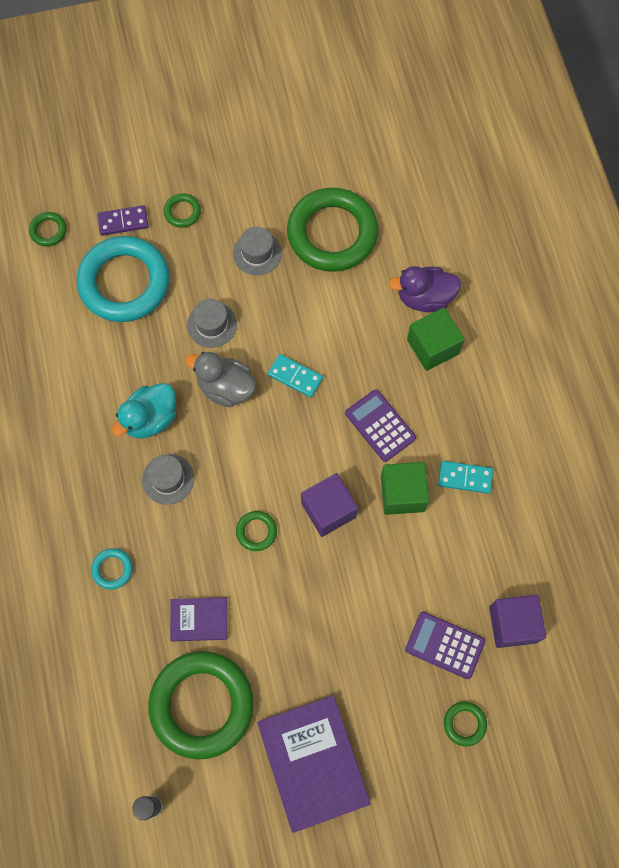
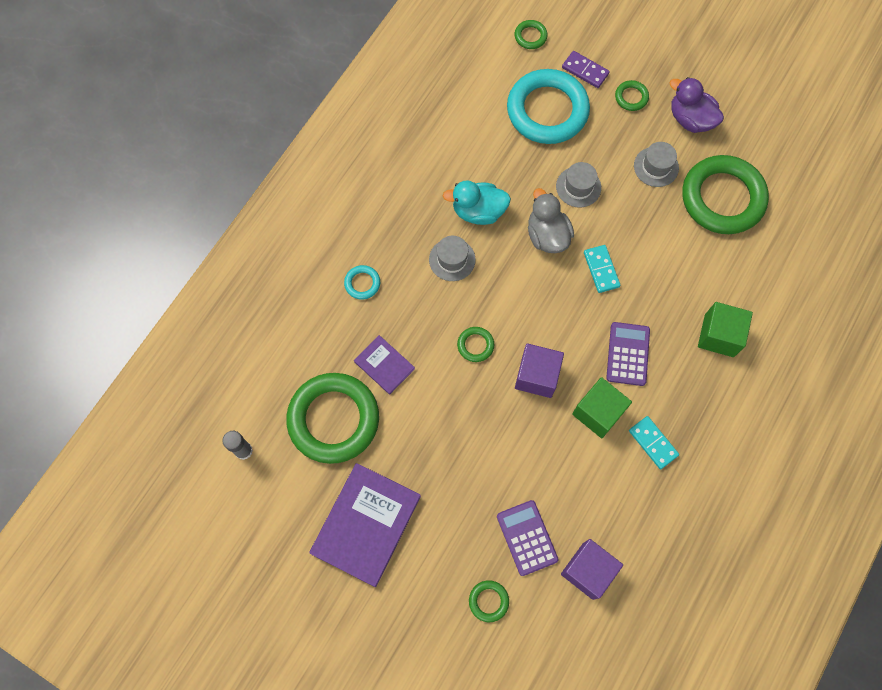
camera: 45 degrees right, 0 degrees up
(424, 298) = (746, 298): purple duck -> purple duck (690, 119)

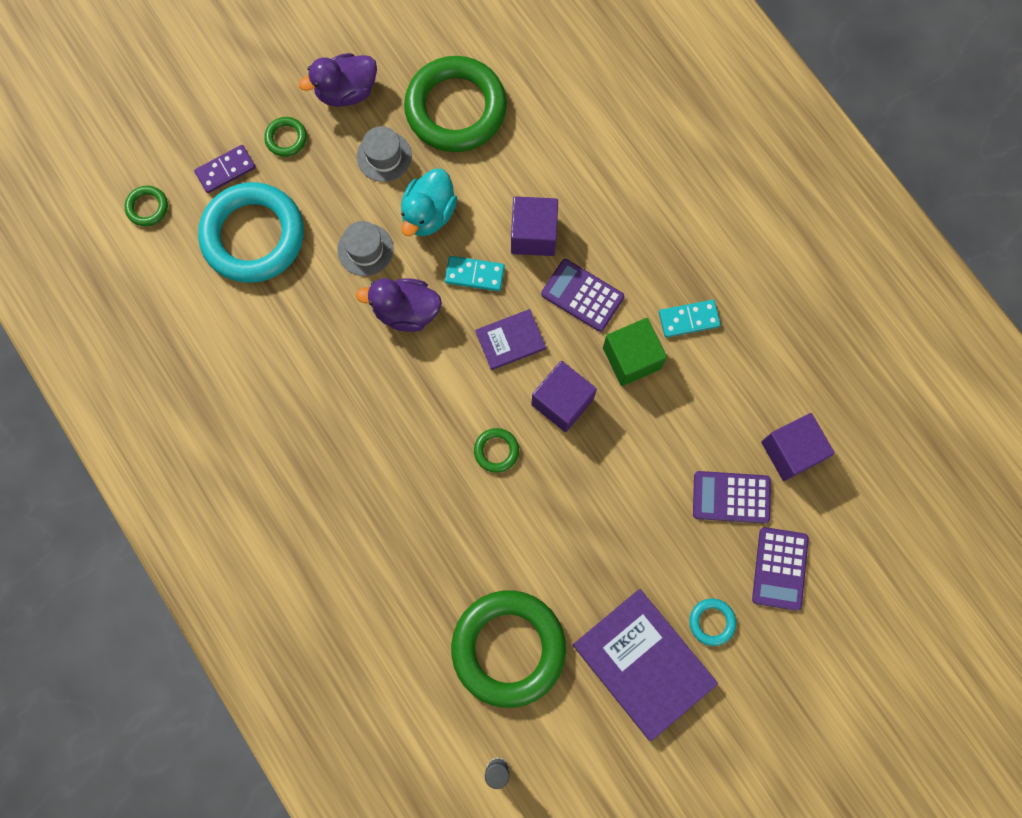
camera: 65 degrees left, 5 degrees up
(362, 283) = (361, 544): turquoise ring -> turquoise ring (711, 622)
(384, 365) = (472, 562): purple book -> purple book (510, 340)
(452, 259) = (382, 429): grey hat -> none
(478, 211) = (338, 372): turquoise duck -> turquoise duck (428, 214)
(488, 601) = (779, 568): green ring -> purple calculator
(547, 235) = (406, 311): grey duck -> purple duck
(656, 297) = (533, 235): none -> purple cube
(719, 335) = (606, 194): green cube -> none

